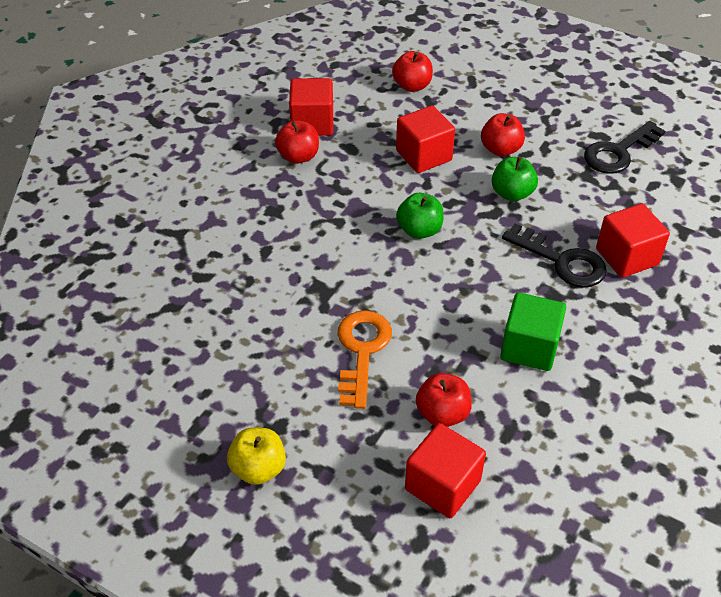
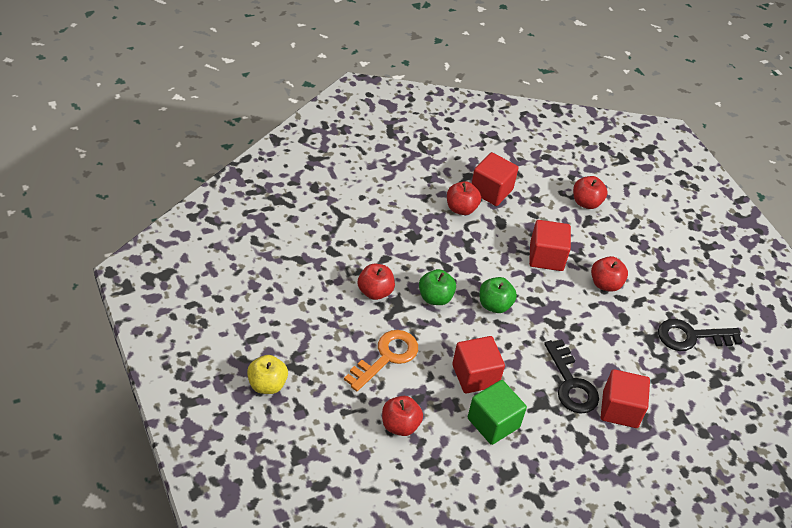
camera: 30 degrees right, 0 degrees up
(286, 290) = (375, 291): none -> red apple
(442, 485) = (361, 464): red cube -> red cube (475, 375)
(512, 193) = (582, 318): green apple -> green apple (435, 297)

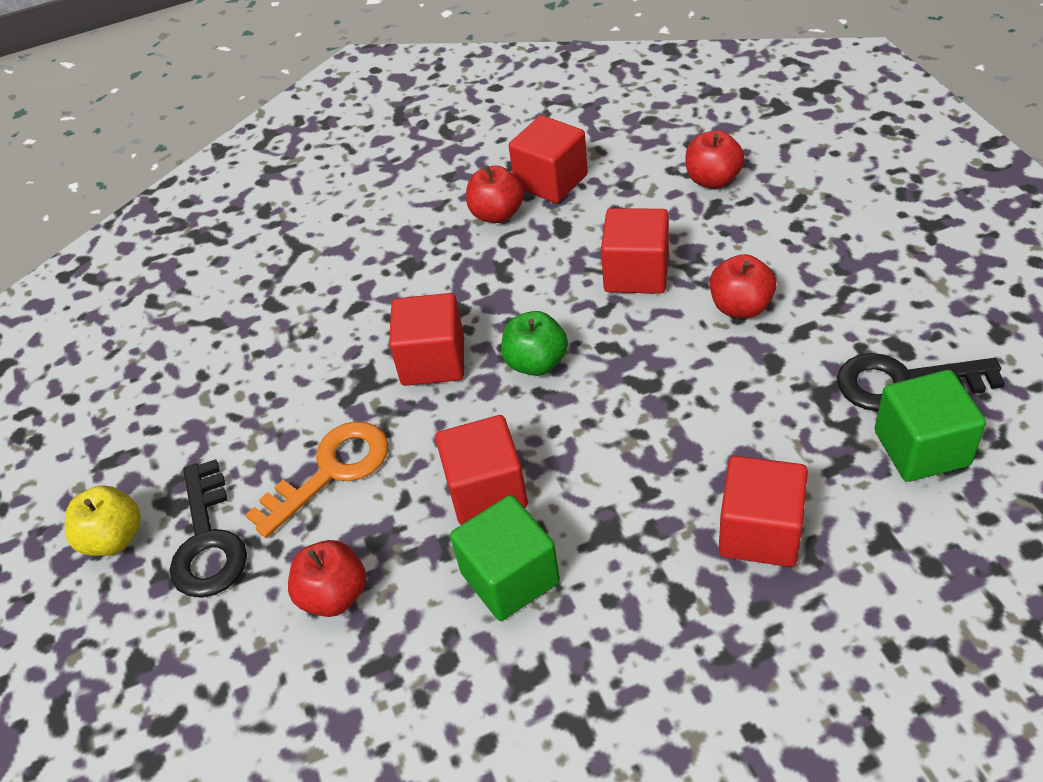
camera: 15 degrees right, 0 degrees up
(375, 291) = (331, 361): red apple -> none
(435, 297) = (433, 361): green apple -> red cube
(571, 384) = (666, 491): black key -> black key (208, 541)
(700, 372) = (921, 448): none -> green cube

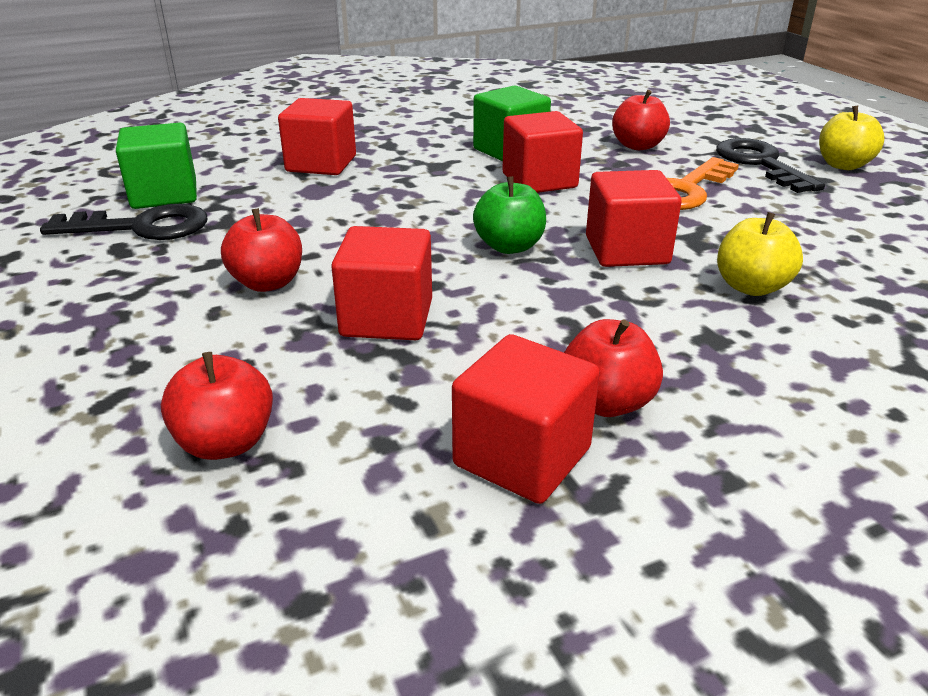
camera: 170 degrees right, 15 degrees down
(354, 317) = (751, 287): none -> yellow apple

